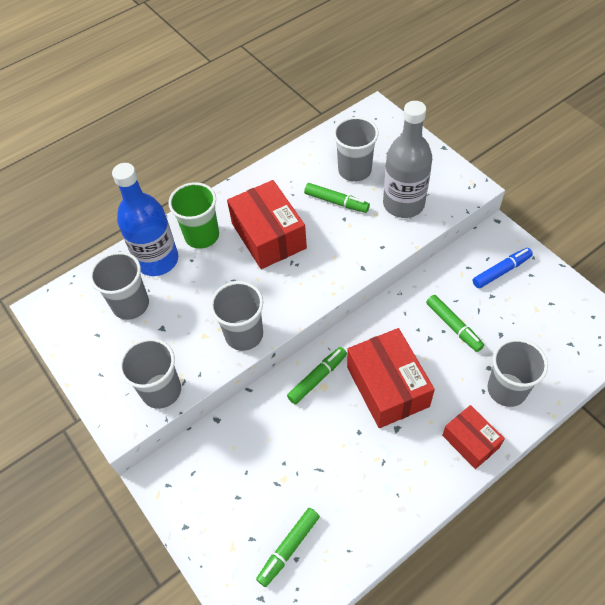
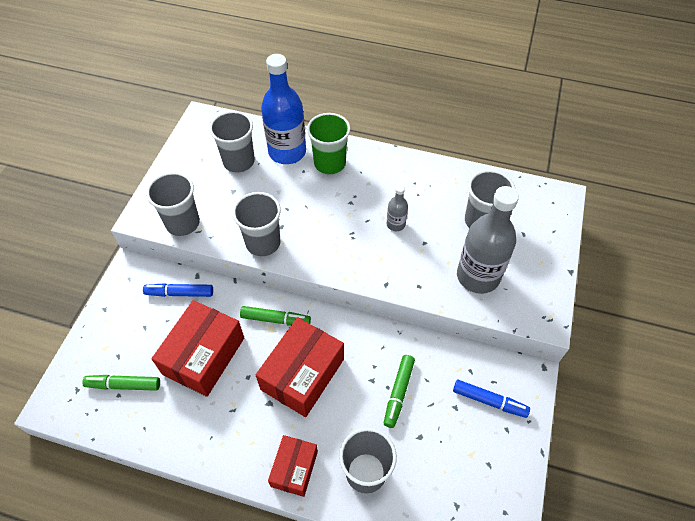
camera: 50 degrees right, 0 degrees up
(224, 445) = (180, 293): none -> blue marker
(268, 236) = (364, 203): red box -> red box (204, 355)
(309, 227) = (395, 224): none -> grey bottle
(336, 202) = (436, 227): green marker -> none

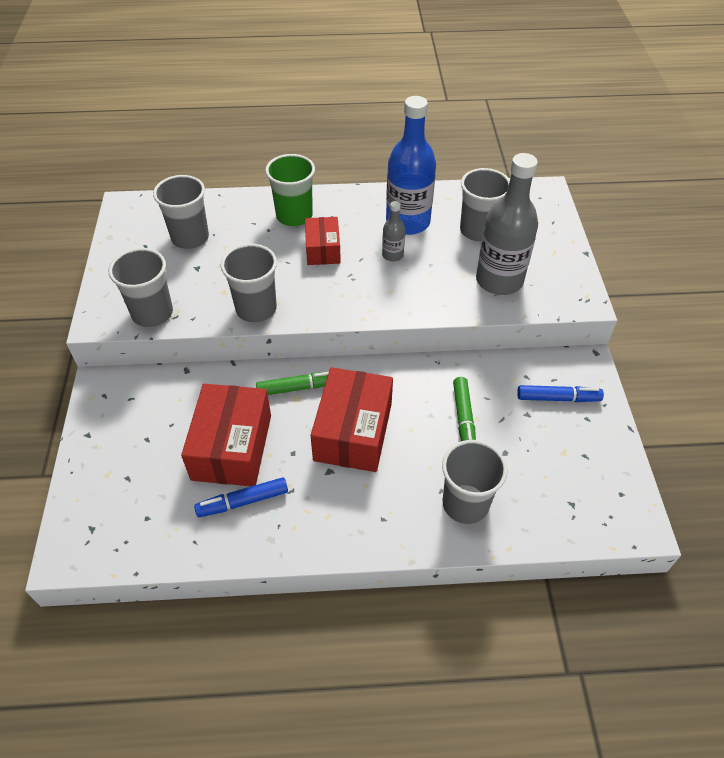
camera: 20 degrees left, 5 degrees down
(124, 385) = (149, 505): green marker -> none
(180, 293) = (174, 393): blue marker -> blue marker (243, 501)
(287, 152) = (241, 216): blue bottle -> blue bottle (408, 222)
(294, 468) = (387, 525): red box -> red box (323, 249)

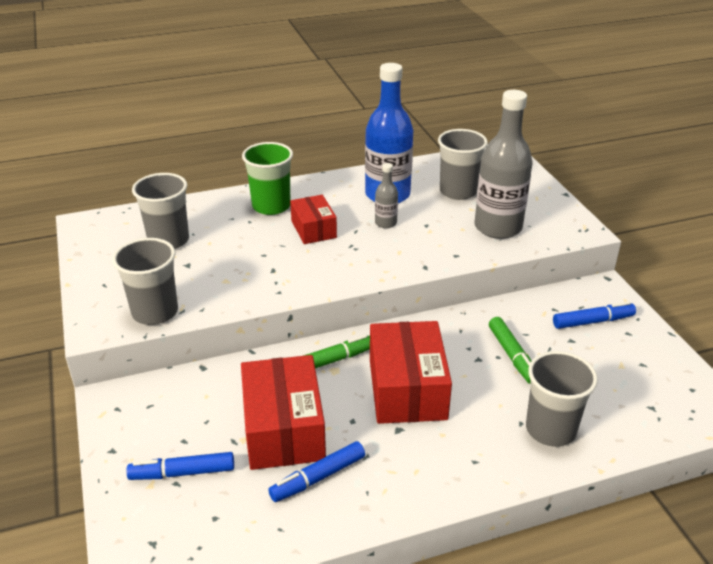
camera: 15 degrees left, 15 degrees down
(136, 469) = (183, 473): none -> blue marker
(256, 309) = (267, 289): grey cup -> none

